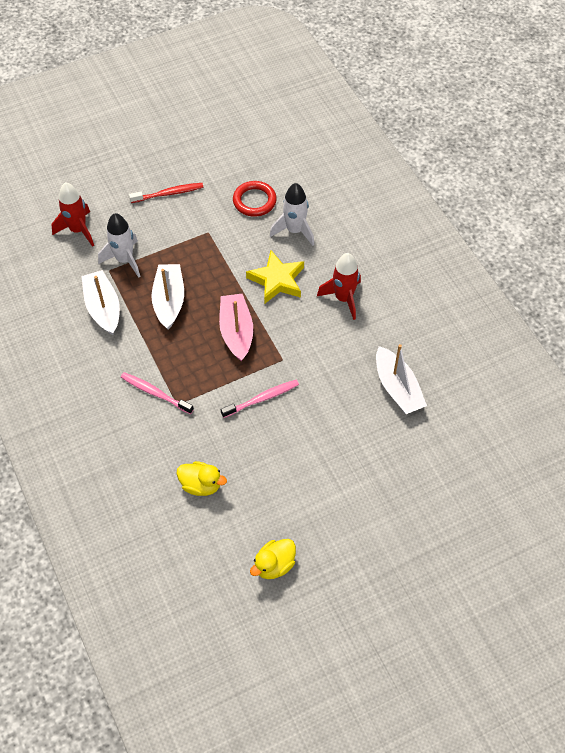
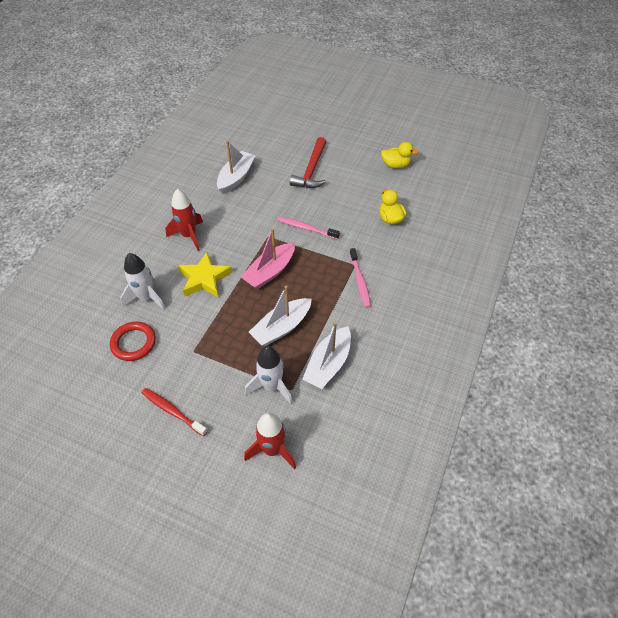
camera: 130 degrees left, 5 degrees down
(345, 469) = (311, 170): none -> red hammer

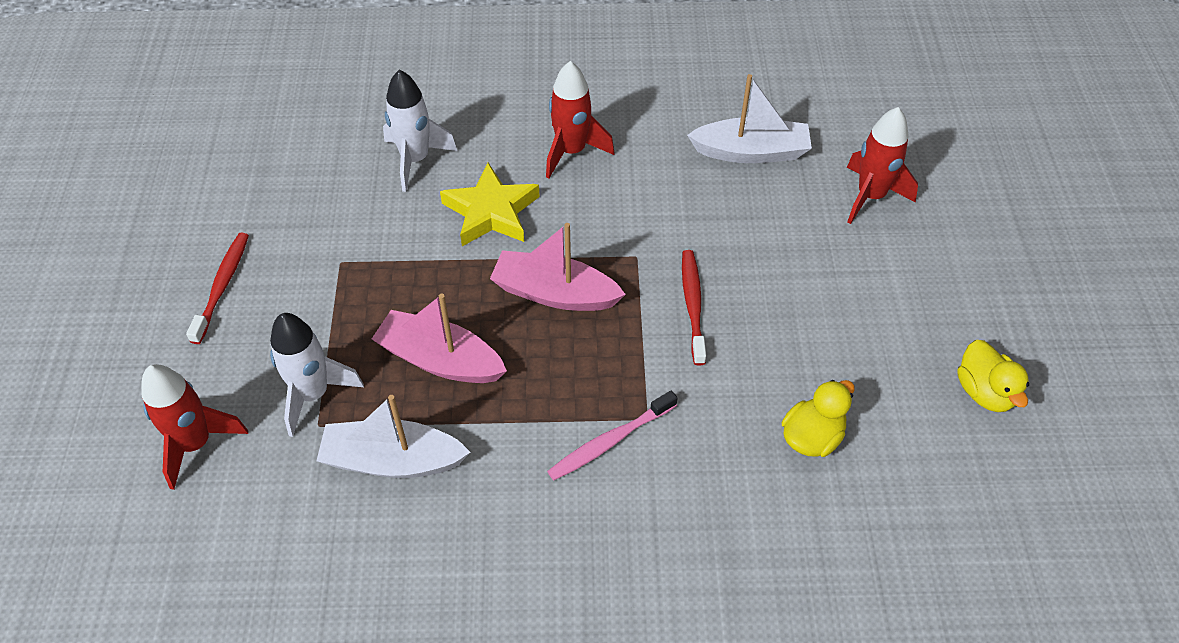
camera: 65 degrees right, 0 degrees up
(133, 343) = (324, 185): red ring -> none
(282, 327) = (440, 360): white boat -> pink boat
(286, 154) = (870, 196): none -> red rocket
(306, 228) = (693, 305): pink toothbrush -> red toothbrush
(311, 170) = (855, 253): red hammer -> none

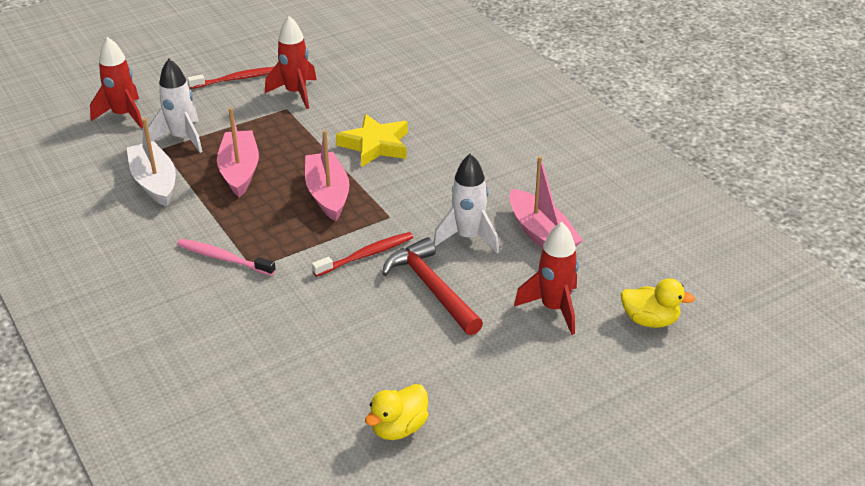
camera: 60 degrees right, 15 degrees down
(415, 160) = (393, 102): white rocket -> white rocket (468, 237)
(571, 152) = (460, 157): red rocket -> red rocket (296, 93)
(751, 152) = (541, 234): white boat -> pink boat
(784, 274) = (432, 288): none -> red hammer
(812, 437) = (289, 347): yellow duck -> yellow duck (650, 320)

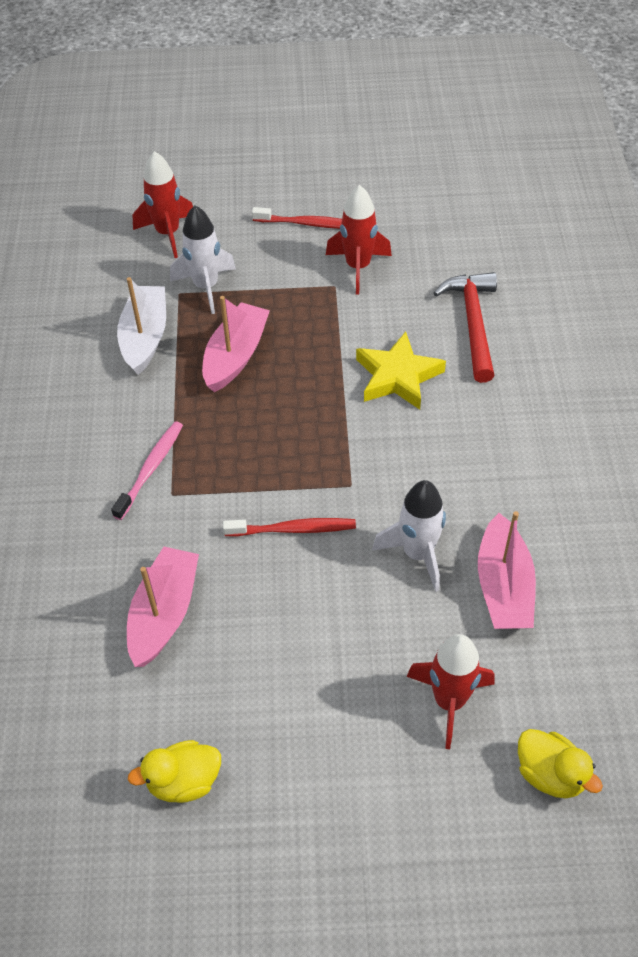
camera: 30 degrees right, 15 degrees up
(223, 258) = (151, 469): pink toothbrush -> pink toothbrush turned 60 degrees clockwise
(328, 194) = (305, 426): pink boat -> pink boat (164, 614)
(432, 288) = (333, 608): red hammer -> red hammer (473, 324)

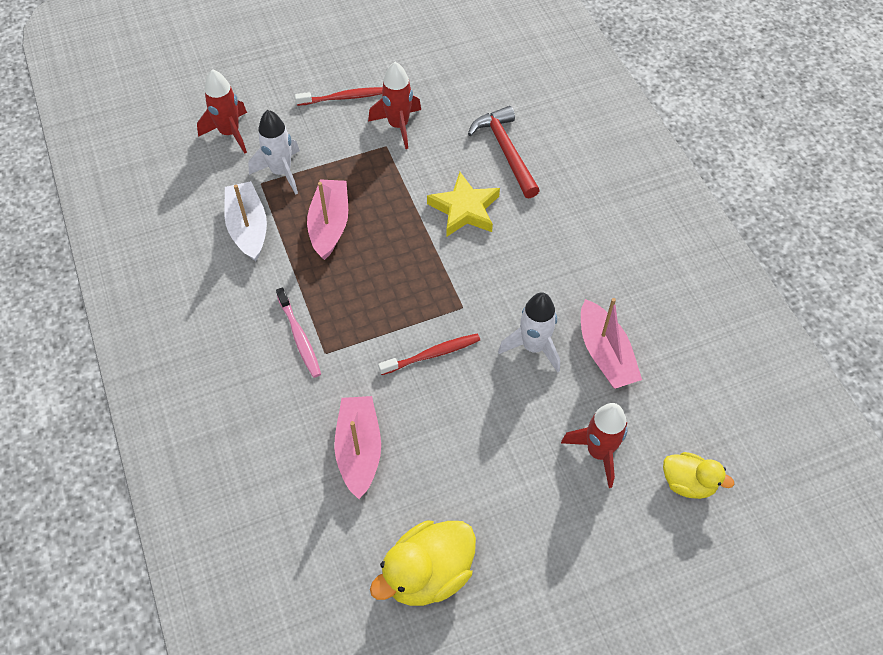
camera: 20 degrees left, 5 degrees up
(151, 469) = (299, 337): pink toothbrush -> pink toothbrush turned 150 degrees clockwise
(184, 781) = (428, 574): yellow duck -> yellow duck, size x1.62

